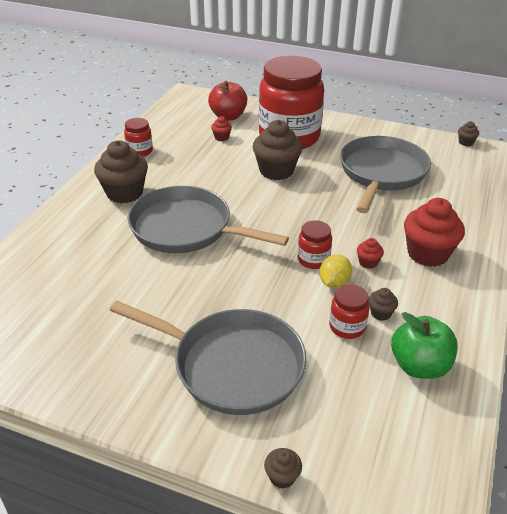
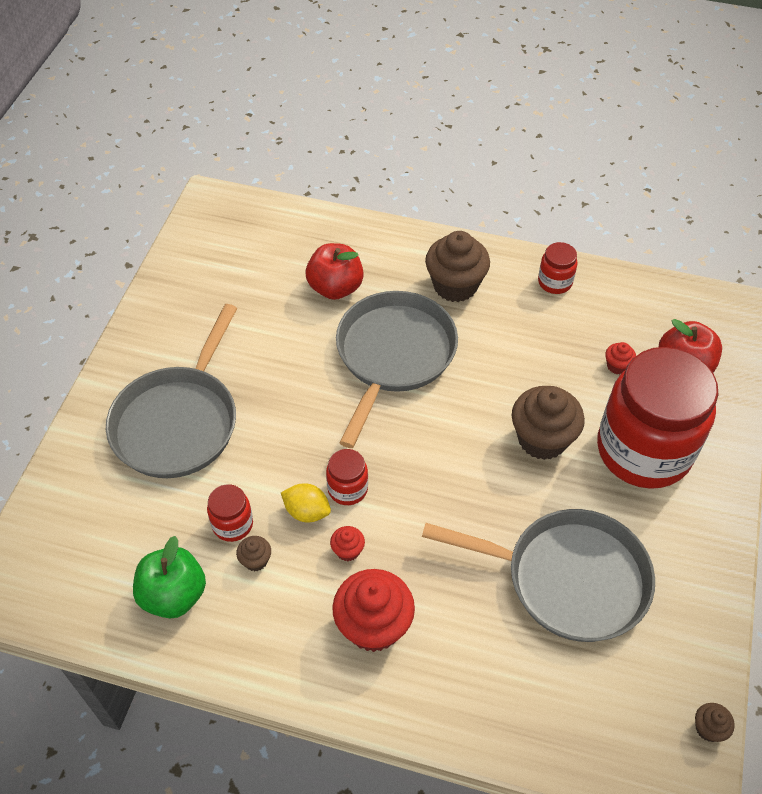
camera: 85 degrees right, 15 degrees up
(100, 255) = (335, 288): none -> red apple
(282, 477) = (50, 471): brown cupcake -> none

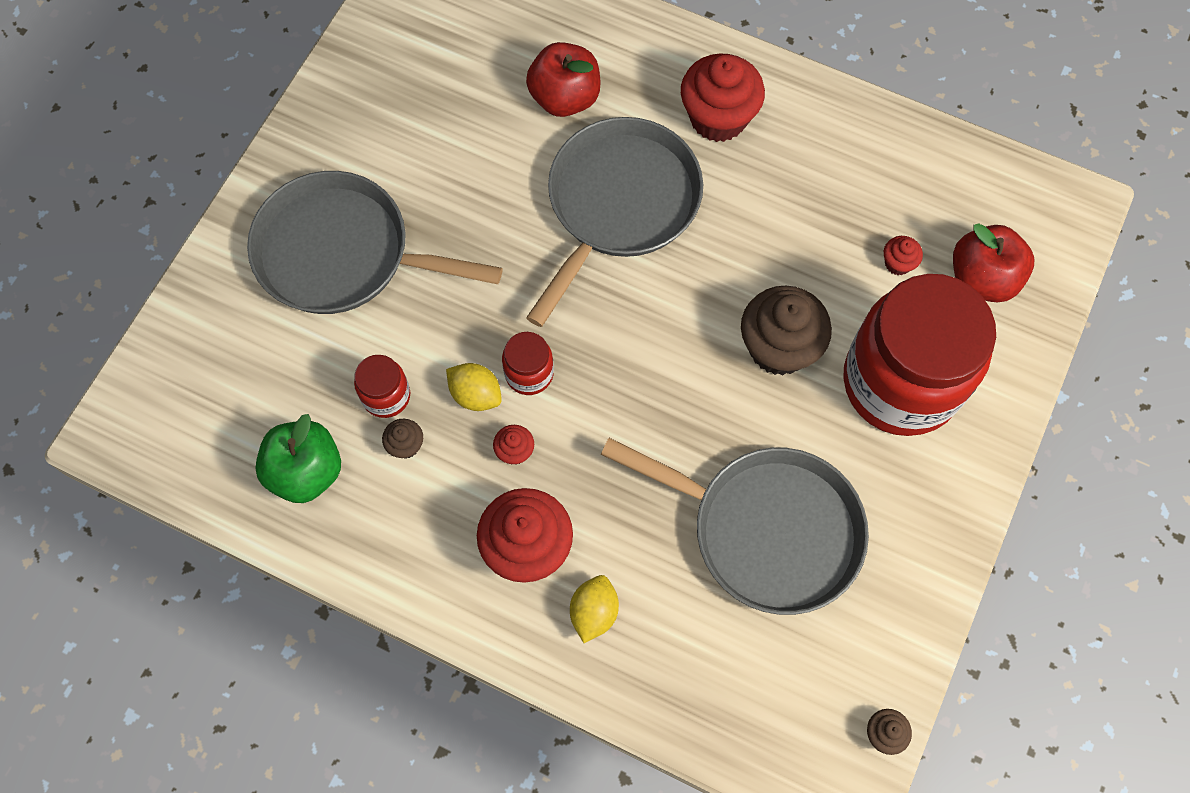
camera: 10 degrees right, 15 degrees up
(178, 422) = (342, 253): grey pan -> grey pan turned 75 degrees clockwise
(441, 669) = (594, 612): none -> yellow lemon
(455, 285) = (718, 117): brown cupcake -> red cupcake
(555, 282) = (848, 132): red jar -> none

